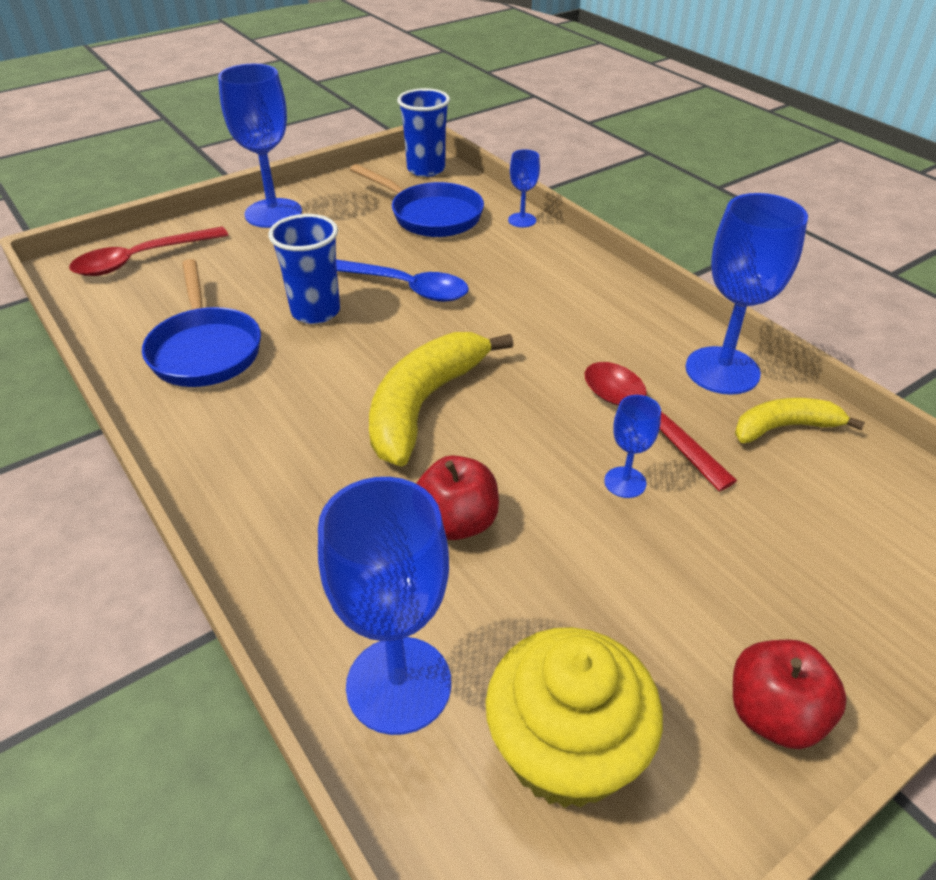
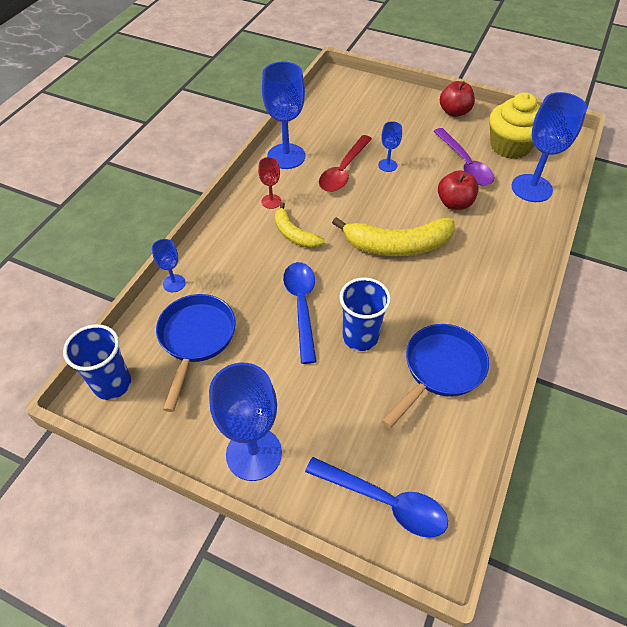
camera: 120 degrees left, 10 degrees up
(141, 260) = (385, 502): red spoon -> blue spoon
(555, 607) = (465, 164): none -> purple spoon
(615, 322) = (271, 201): none -> red goblet
(784, 427) = (314, 132): yellow banana -> yellow banana (294, 234)

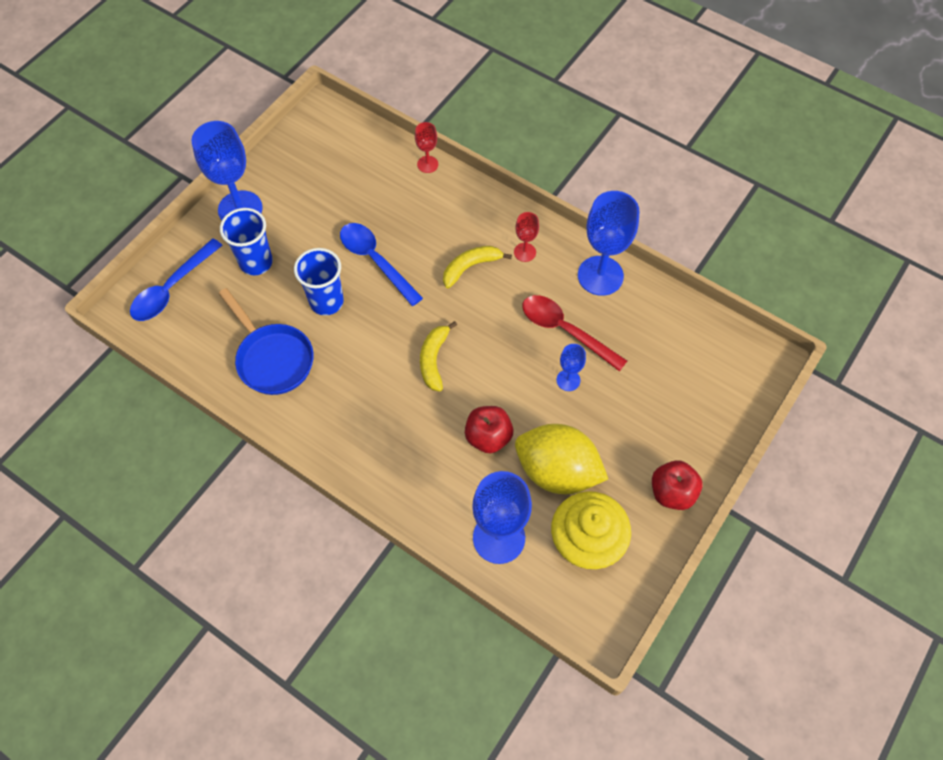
camera: 100 degrees right, 10 degrees up
(112, 384) = (331, 122): blue cup -> blue cup (256, 262)
(174, 283) = (427, 164): blue goblet -> red goblet
(196, 339) = (359, 178): blue pan -> none
(301, 306) = (375, 260): blue spoon -> blue spoon turned 135 degrees counterclockwise
(397, 245) = (434, 360): yellow banana -> yellow banana, size x0.59
(465, 164) = (557, 471): purple spoon -> yellow lemon

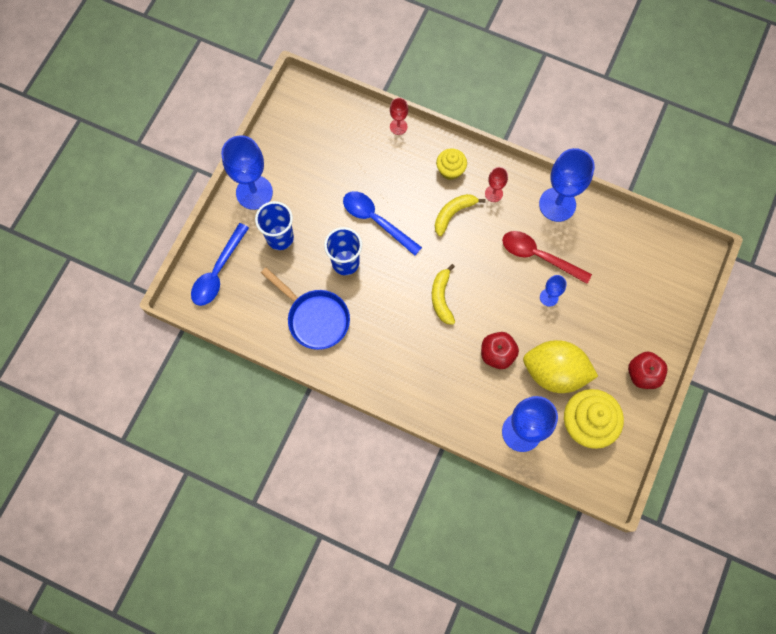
camera: 10 degrees left, 10 degrees up
(478, 219) = (450, 170): none -> yellow cupcake

